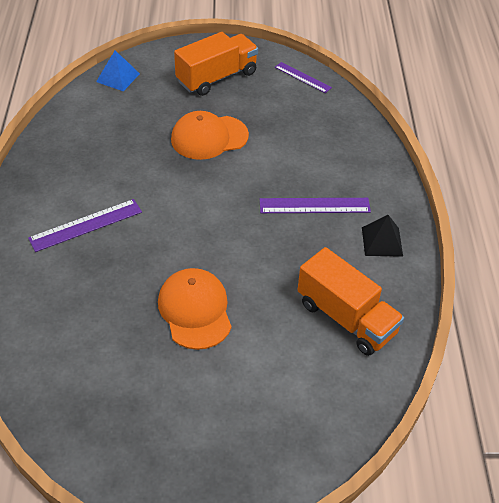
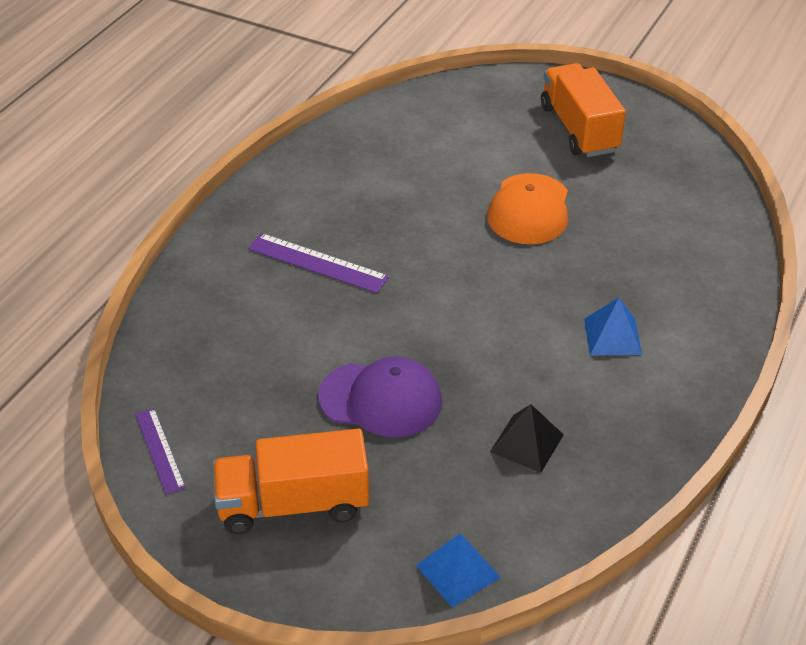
camera: 150 degrees left, 5 degrees down
(86, 225) = (612, 336): purple ruler -> blue pyramid
(209, 137) = (381, 399): orange cap -> purple cap
(346, 318) = (381, 156): orange truck -> orange truck (579, 129)
(382, 241) = (279, 203): black pyramid -> black pyramid (527, 443)

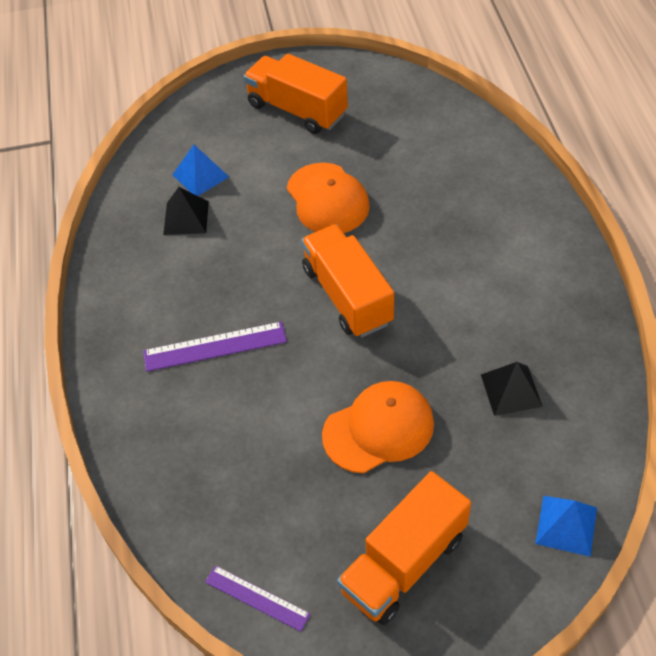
camera: 35 degrees left, 10 degrees up
(381, 399) = (379, 429): purple cap -> orange cap
(396, 160) = (186, 217): none -> black pyramid
(465, 289) = (347, 295): none -> orange truck
(612, 336) = (483, 265): blue pyramid -> blue pyramid (200, 175)

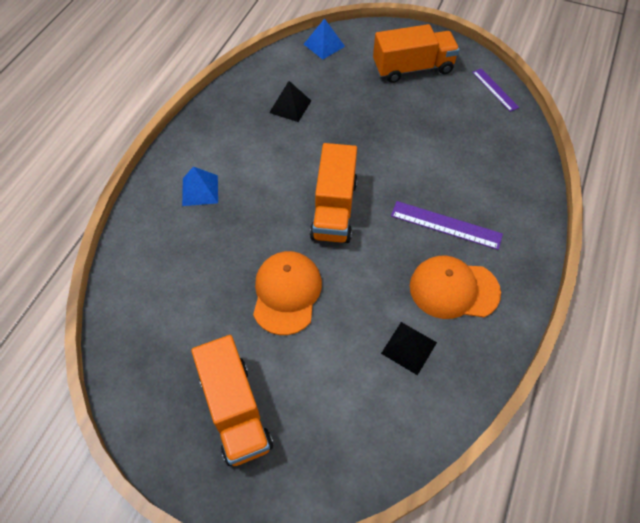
camera: 150 degrees left, 5 degrees up
(200, 175) = (371, 387): blue pyramid -> blue pyramid (200, 190)
(379, 429) = (378, 126): orange cap -> orange cap (453, 289)

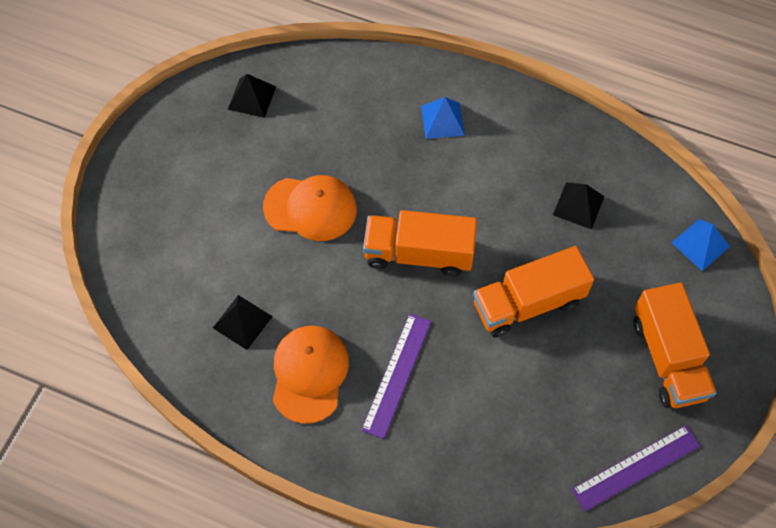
camera: 90 degrees right, 5 degrees up
(150, 353) = (252, 97): none -> black pyramid
(235, 410) = (191, 170): orange truck -> orange truck (528, 303)
(495, 89) = (636, 467): purple ruler -> purple ruler, size x1.50

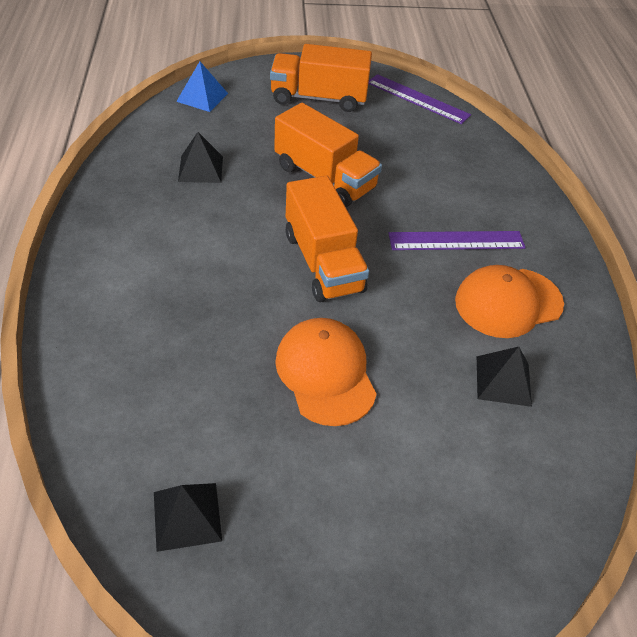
camera: 120 degrees left, 15 degrees down
(442, 120) = (139, 292): blue pyramid -> none
(667, 358) = (318, 98): orange truck -> orange truck turned 135 degrees counterclockwise

